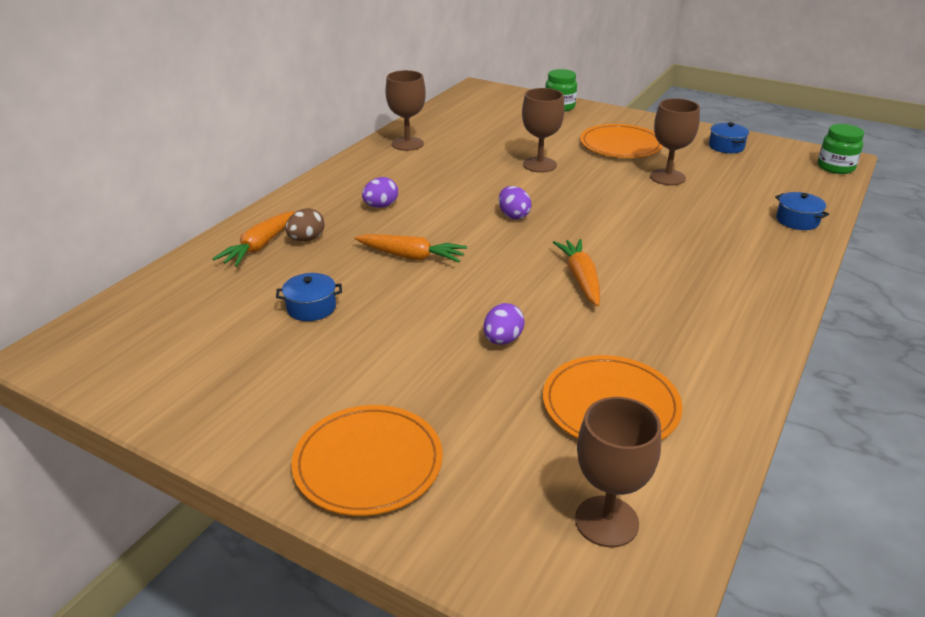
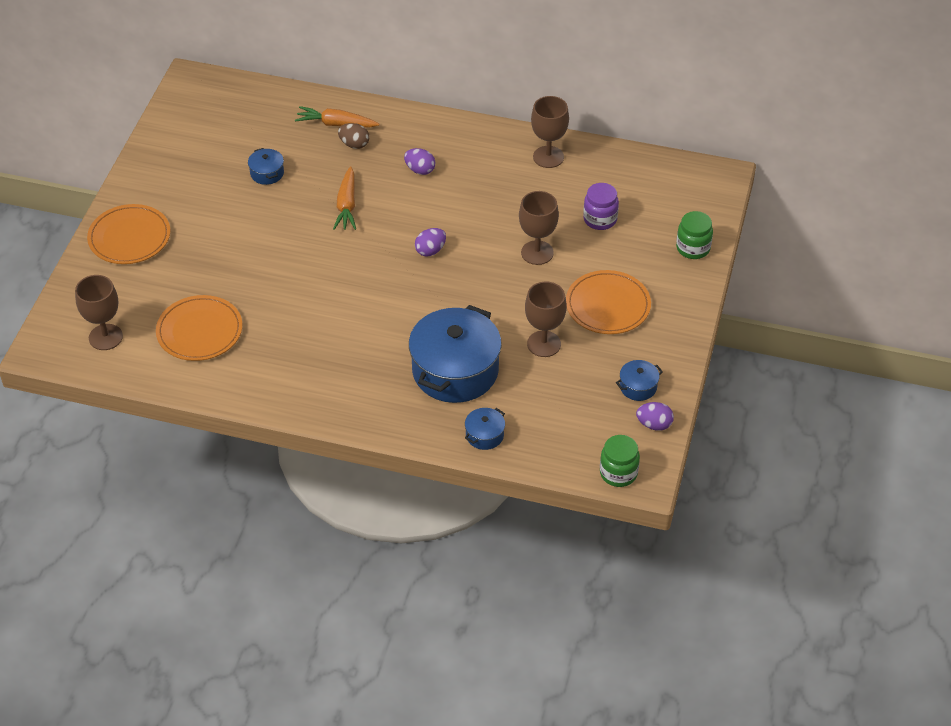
camera: 75 degrees right, 15 degrees up
(502, 340) = (254, 272): purple egg -> purple egg (654, 424)
(506, 134) = (600, 219): none -> purple jar
(580, 279) = (343, 302): orange carrot -> none
(703, 224) = (455, 371): none -> blue pot

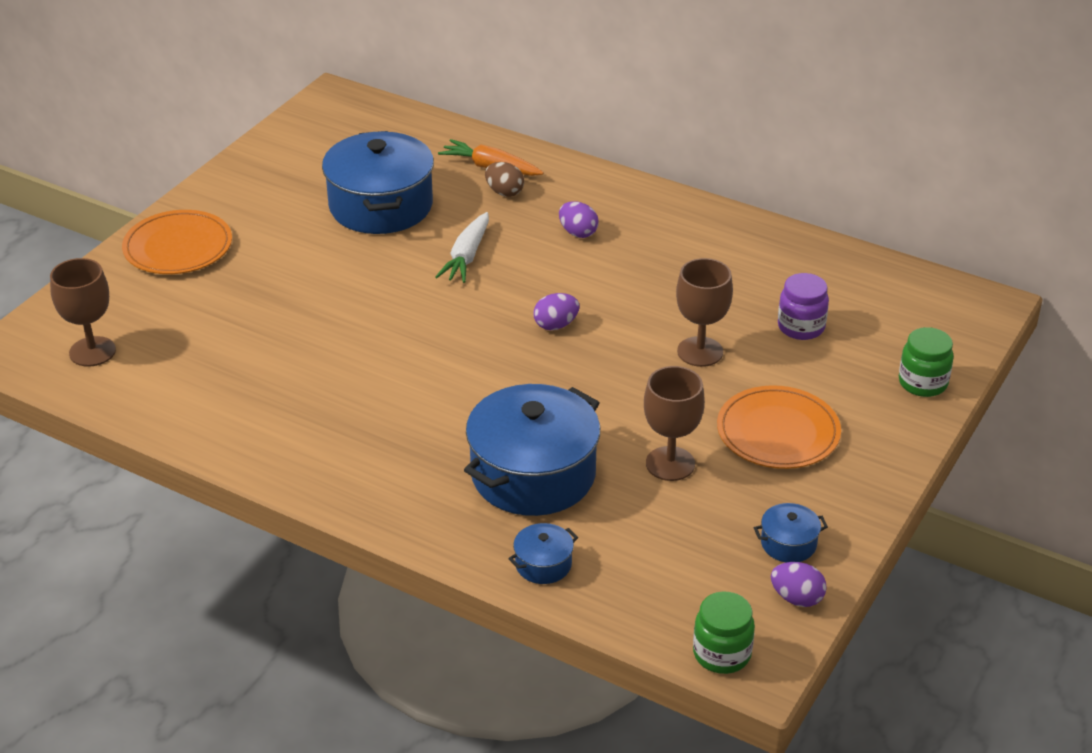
camera: 15 degrees right, 10 degrees down
(199, 331) = (214, 366): orange plate -> none
(267, 173) = (380, 206): blue pot -> blue pot, size x2.33
(347, 205) = (467, 256): orange carrot -> white carrot
(548, 157) = (754, 245): brown goblet -> none

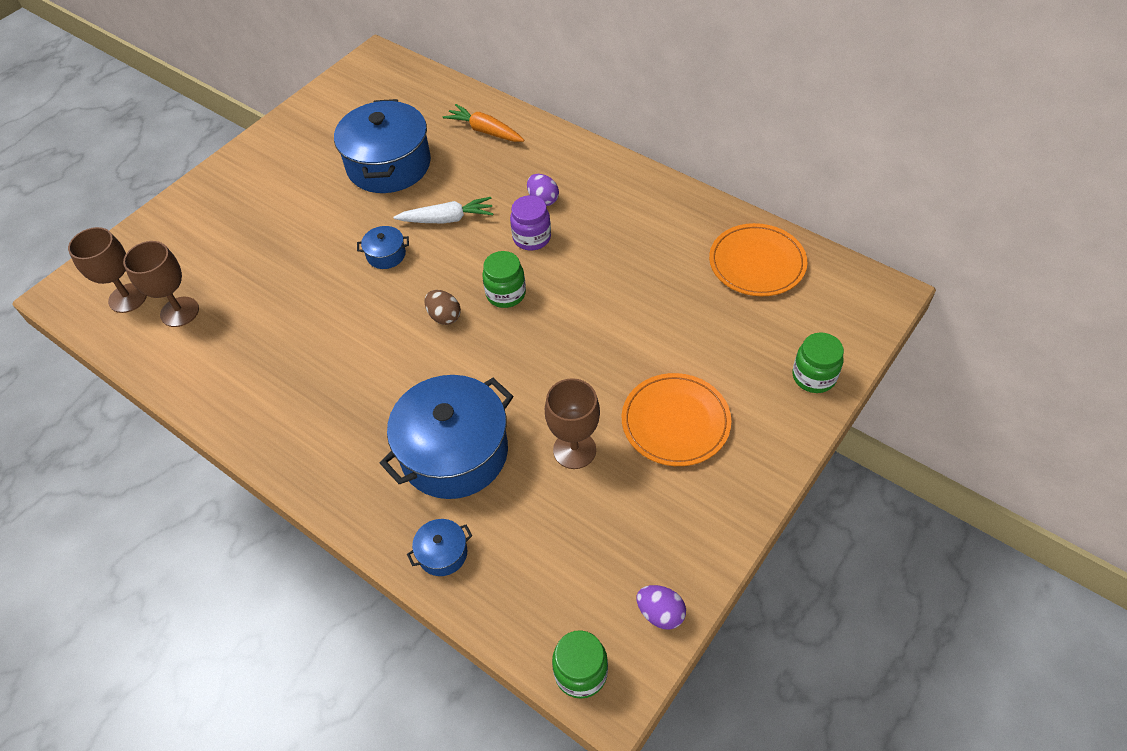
camera: 10 degrees right, 15 degrees up
(178, 247) = (220, 198): orange plate -> orange plate (757, 263)
(467, 256) = (447, 219): white carrot -> white carrot turned 120 degrees counterclockwise
(504, 192) = (491, 156): brown egg -> brown egg (444, 316)
(556, 325) = (506, 294): purple egg -> green jar
(700, 352) = (622, 330): brown goblet -> brown goblet (179, 312)
(788, 543) = (663, 549): blue pot -> blue pot (386, 255)
(801, 327) = (715, 309): purple jar -> purple jar (532, 238)

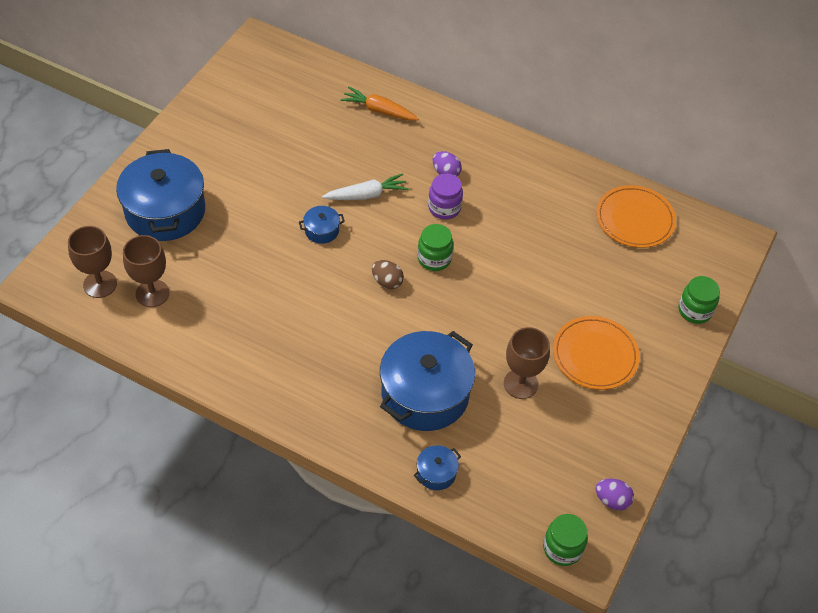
camera: 15 degrees left, 0 degrees up
(388, 165) = (300, 147): blue pot -> blue pot (165, 211)

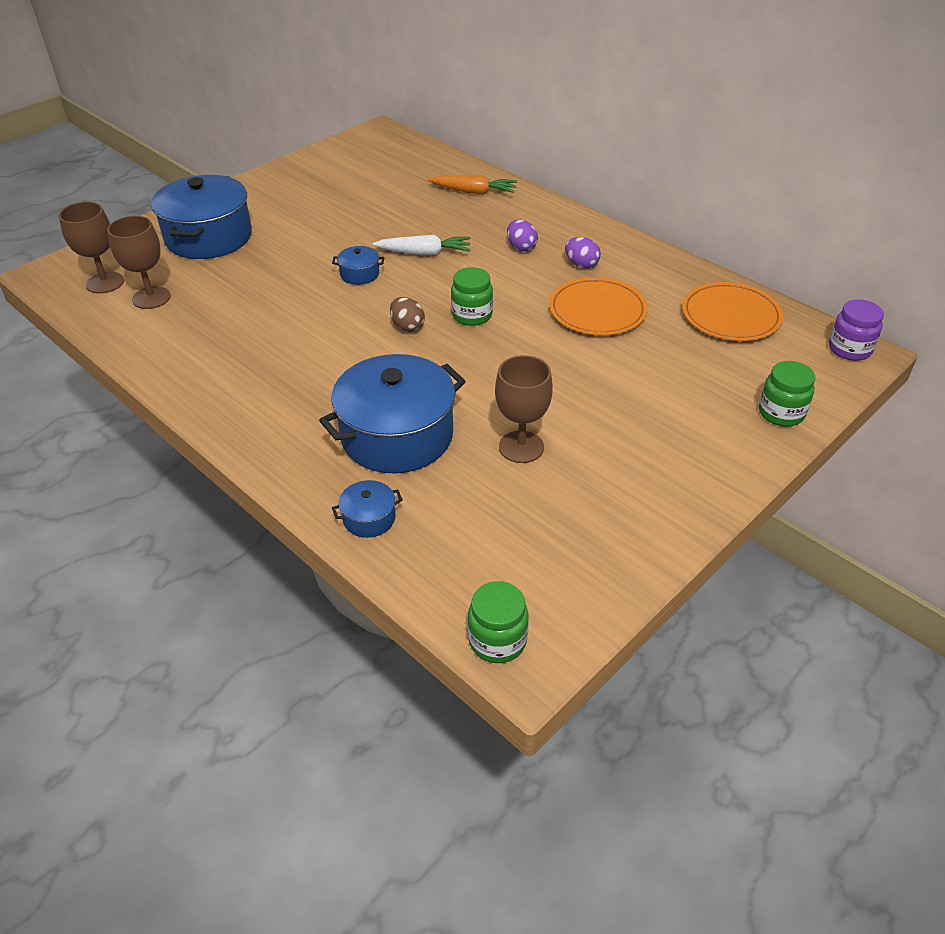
camera: 20 degrees right, 10 degrees down
(379, 110) = (473, 192): orange carrot -> orange carrot turned 150 degrees clockwise
(444, 208) = (505, 275): purple jar -> purple jar (849, 349)
(595, 355) = (630, 435): orange plate -> orange plate (597, 310)
(612, 500) = (592, 598): purple egg -> purple egg (581, 264)

